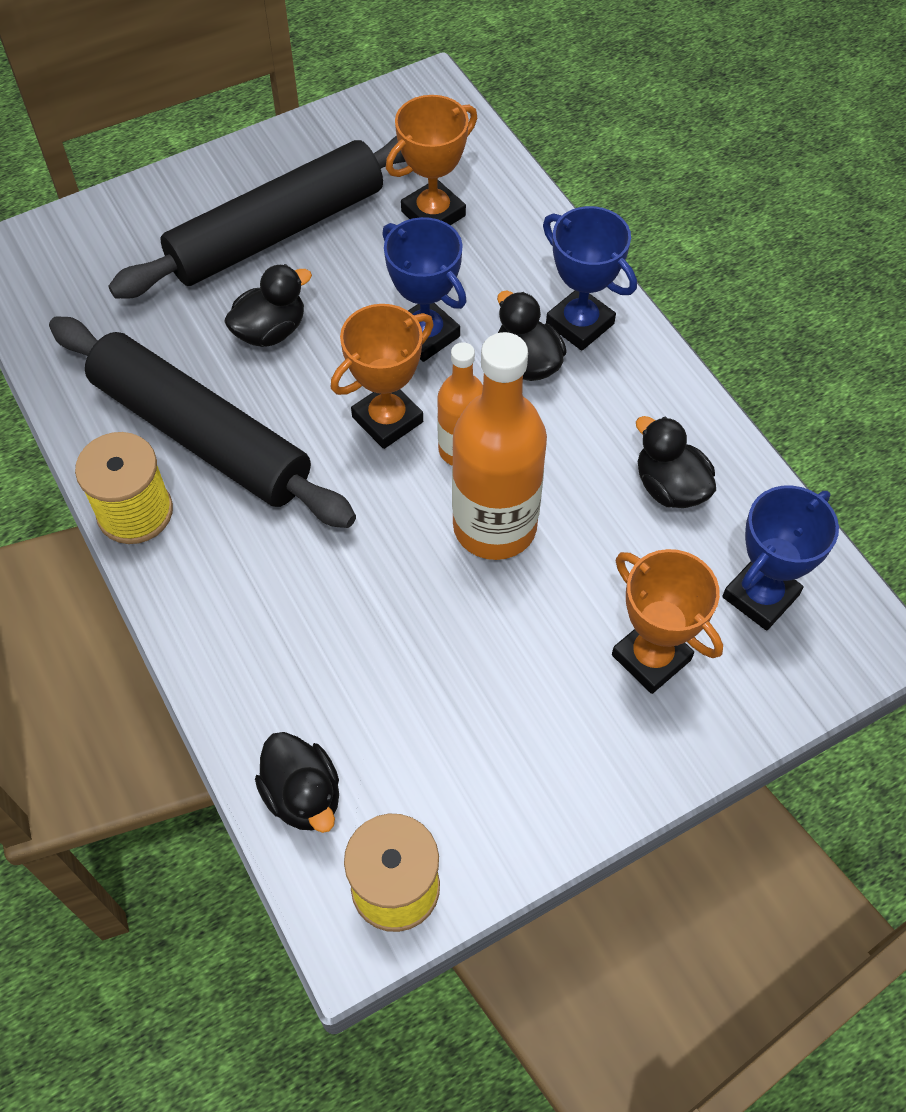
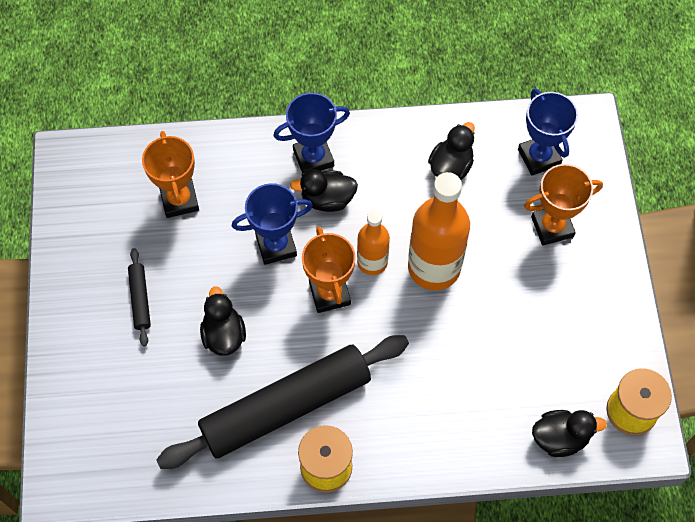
camera: 65 degrees left, 5 degrees up
(277, 231) = (140, 299): black rolling pin -> black rolling pin, size x0.40
(670, 487) = (451, 166): black duck -> black duck turned 135 degrees clockwise

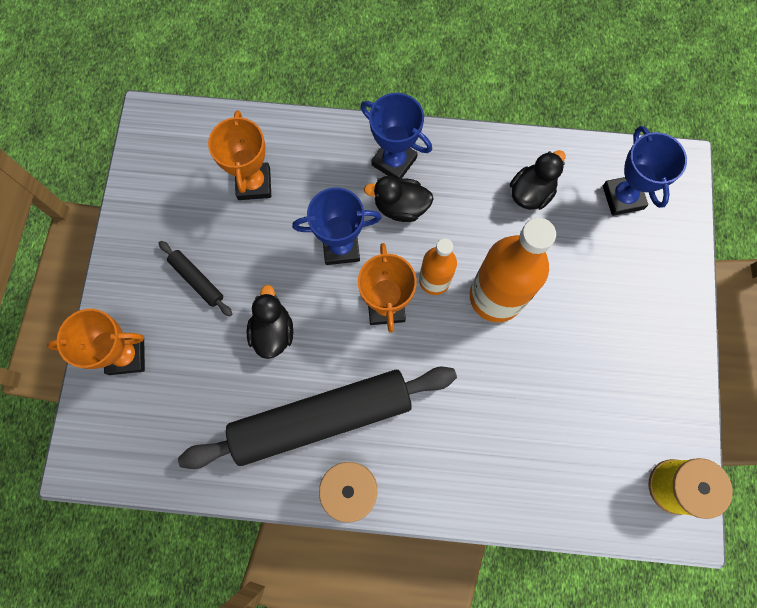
camera: 10 degrees right, 10 degrees up
(140, 299) = (197, 280): black rolling pin -> black rolling pin turned 45 degrees counterclockwise
(313, 158) = (394, 161): blue trophy -> blue trophy turned 45 degrees clockwise
(552, 227) = (624, 274): orange trophy -> orange trophy (126, 355)
(560, 438) = (595, 502): black duck -> none

